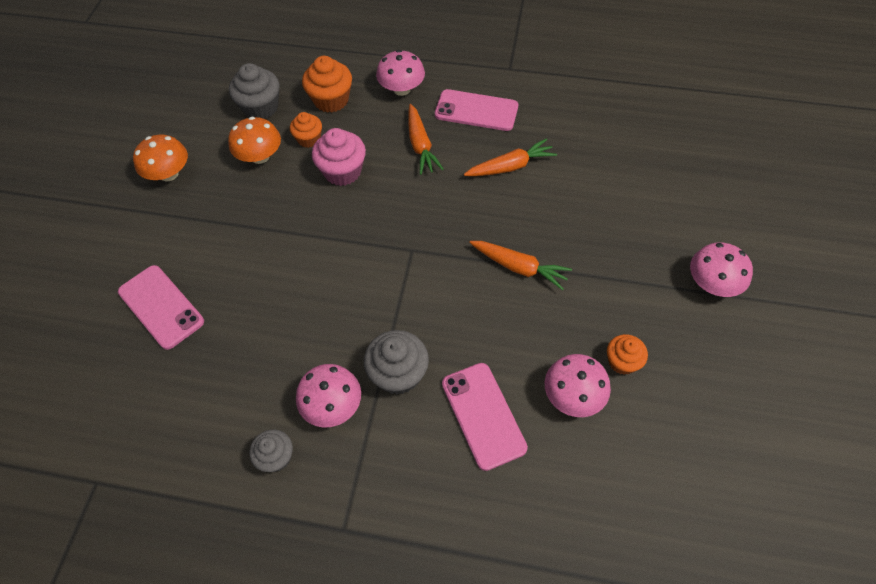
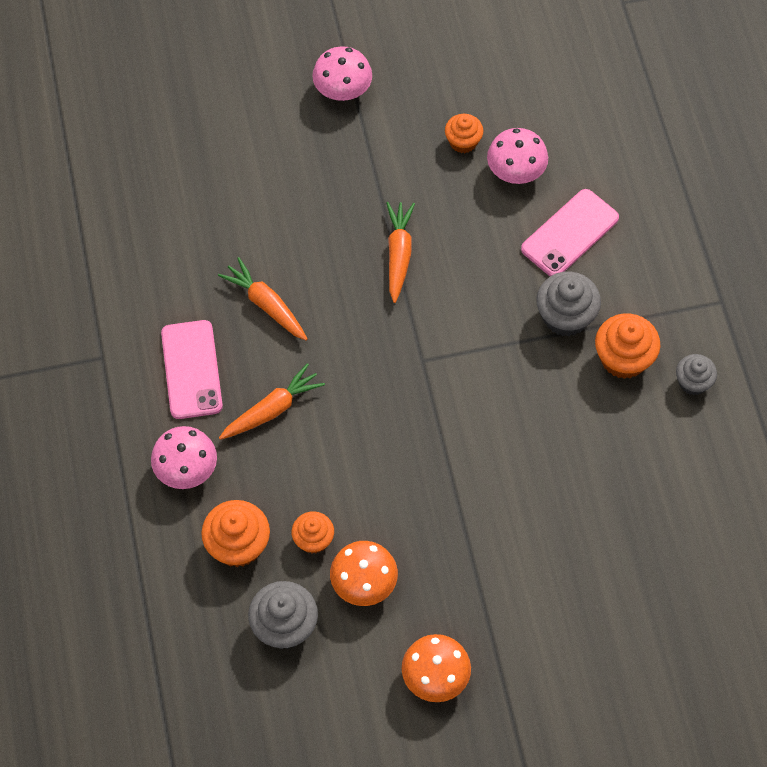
camera: 115 degrees left, 5 degrees up
(161, 306) = (605, 573): pink phone -> none
(332, 405) = (623, 358): pink mushroom -> orange cupcake
(342, 171) = (347, 477): pink cupcake -> none

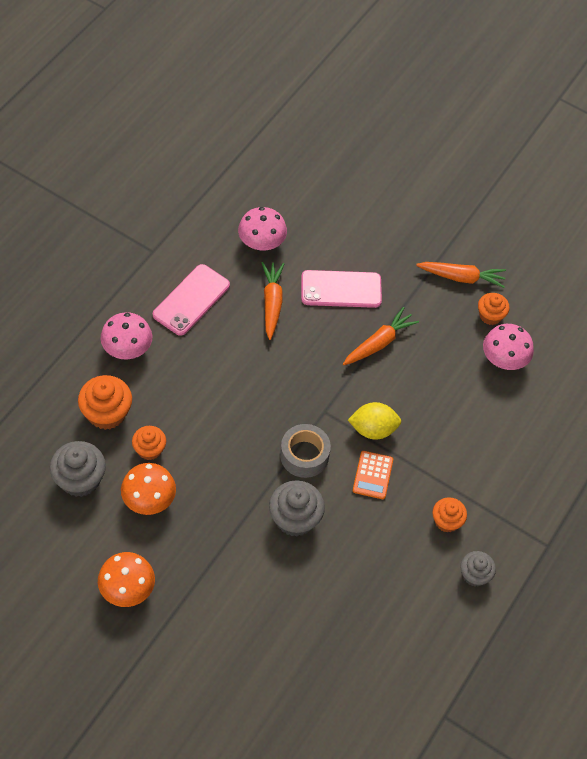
camera: 40 degrees right, 5 degrees down
(272, 409) = (209, 360): orange carrot -> orange carrot (462, 277)
(342, 89) = (451, 228): pink mushroom -> pink mushroom (261, 242)
(449, 415) = (304, 455): none -> grey tape
(479, 337) = (373, 429): none -> yellow lemon
(523, 377) = (373, 475): none -> orange calculator
(565, 316) = (438, 465): grey cupcake -> grey cupcake (295, 518)
(570, 234) = (496, 422): pink phone -> pink phone (341, 289)
(623, 358) = (446, 521): orange cupcake -> orange cupcake, size x0.63

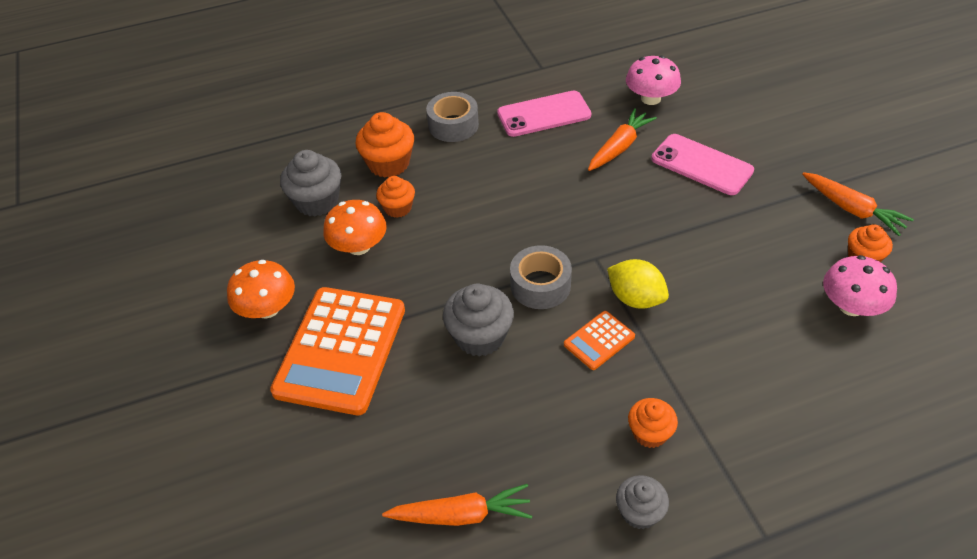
camera: 45 degrees right, 10 degrees down
(127, 348) = (453, 125): pink mushroom -> grey tape
(210, 586) = (341, 350): none -> orange calculator
(379, 343) = (707, 226): orange carrot -> orange carrot (462, 515)

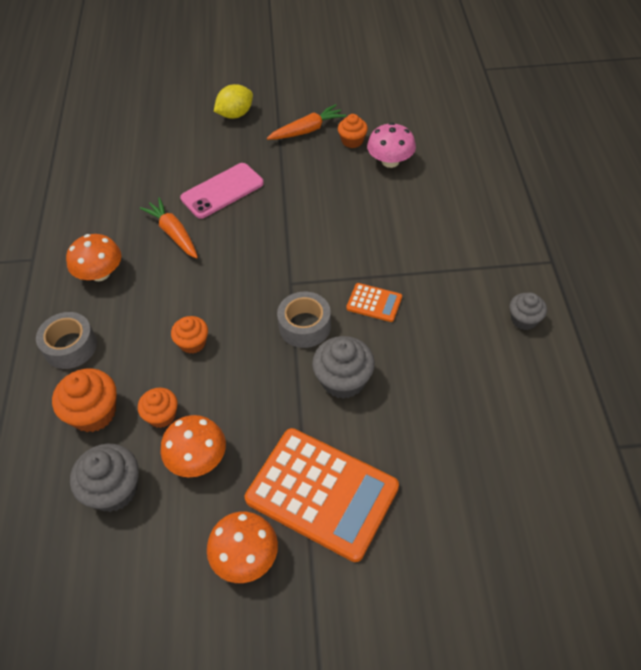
camera: 75 degrees left, 5 degrees up
(462, 515) = (508, 428): orange carrot -> none
(544, 114) = (100, 273): pink phone -> orange mushroom
(599, 341) = (374, 303): orange calculator -> orange calculator turned 45 degrees counterclockwise
(635, 298) = (341, 270): yellow lemon -> yellow lemon (235, 114)
(650, 98) = (126, 197): pink mushroom -> none
(650, 433) = (463, 296): orange cupcake -> orange cupcake (193, 343)

